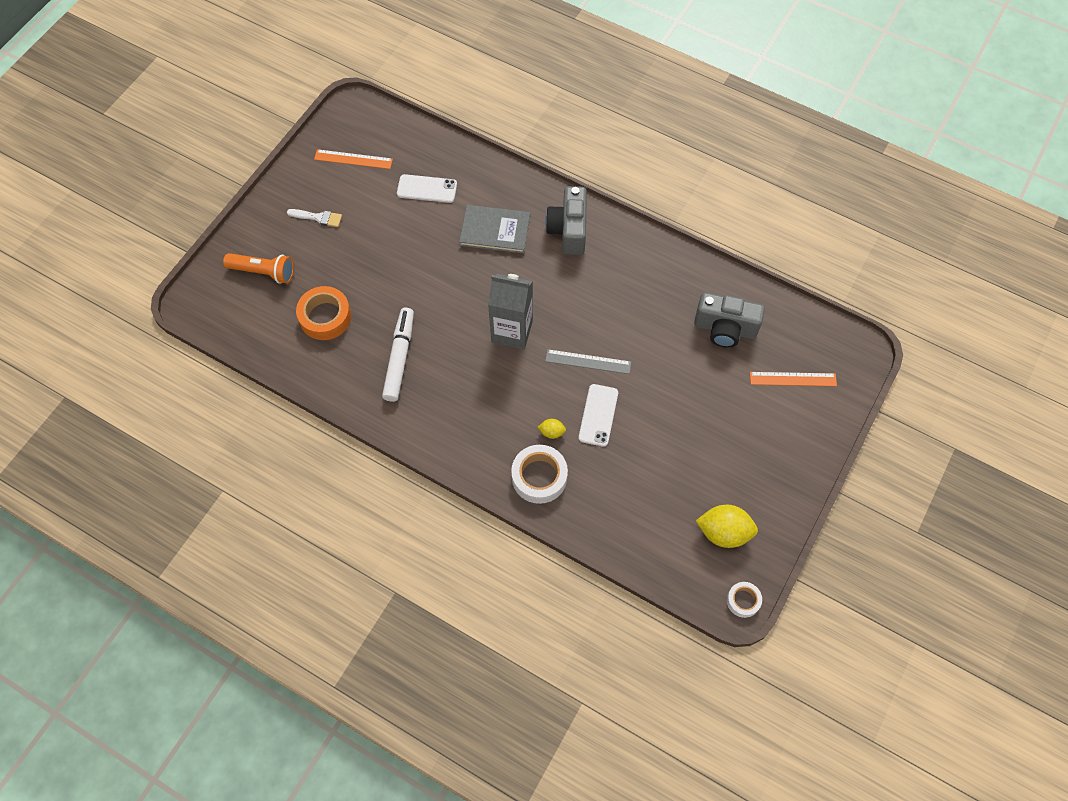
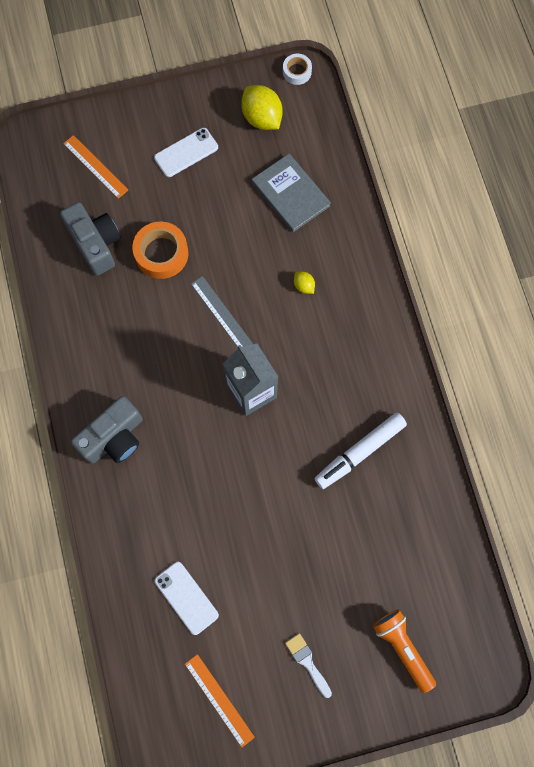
camera: 135 degrees left, 10 degrees up
(325, 317) = (387, 548): orange tape -> orange tape (161, 253)
(495, 230) = (172, 496): grey book -> grey book (290, 194)
(539, 477) = (345, 263): white tape -> none
(598, 415) = (257, 267): white phone -> white phone (186, 152)

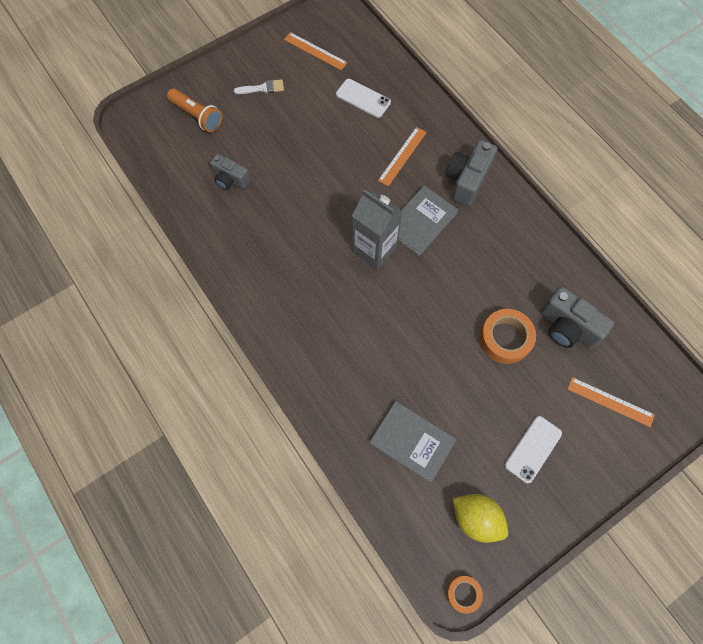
camera: 160 degrees right, 5 degrees down
(173, 496) = (402, 156): none -> orange ruler
(188, 406) = (421, 221): none -> grey book
(221, 313) = (427, 304): grey ruler -> none
(297, 72) = (463, 593): white tape -> orange tape
(304, 286) = (365, 353): yellow lemon -> none
(307, 662) = (262, 88): white brush -> white brush turned 45 degrees counterclockwise
(359, 452) = (269, 232): white marker -> none
(384, 537) = (230, 179): none -> grey camera

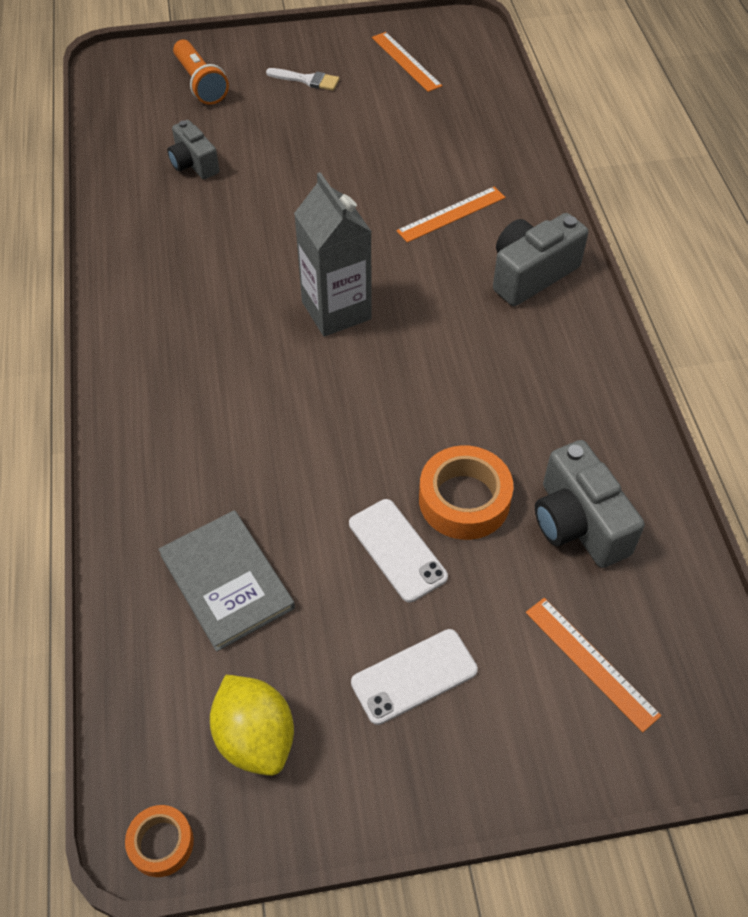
camera: 25 degrees right, 15 degrees down
(363, 98) = (438, 131): white phone -> white phone (397, 550)
(421, 221) = (428, 301): grey book -> none

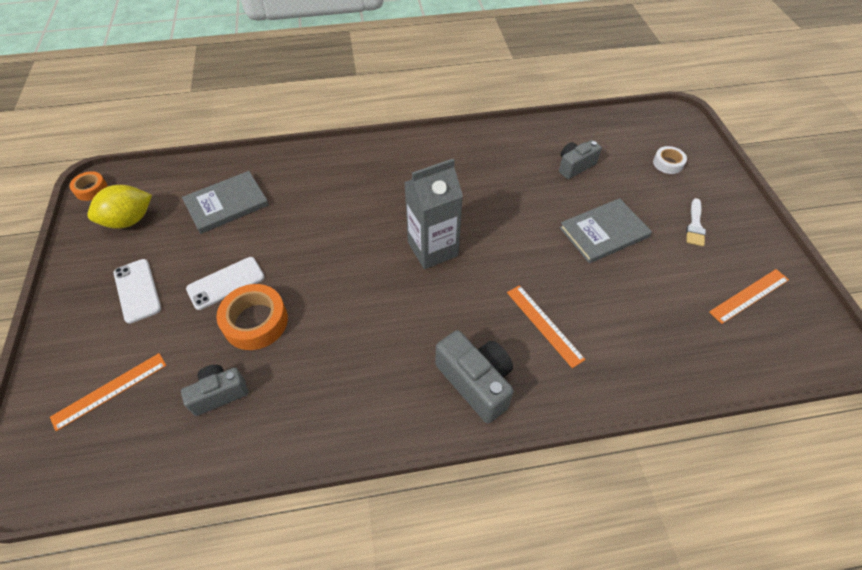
camera: 90 degrees right, 0 degrees up
(201, 83) = (668, 163): orange flashlight -> white tape
(314, 152) = (604, 232): none -> grey book
(578, 523) = (219, 394): grey camera -> grey camera, size x0.65

